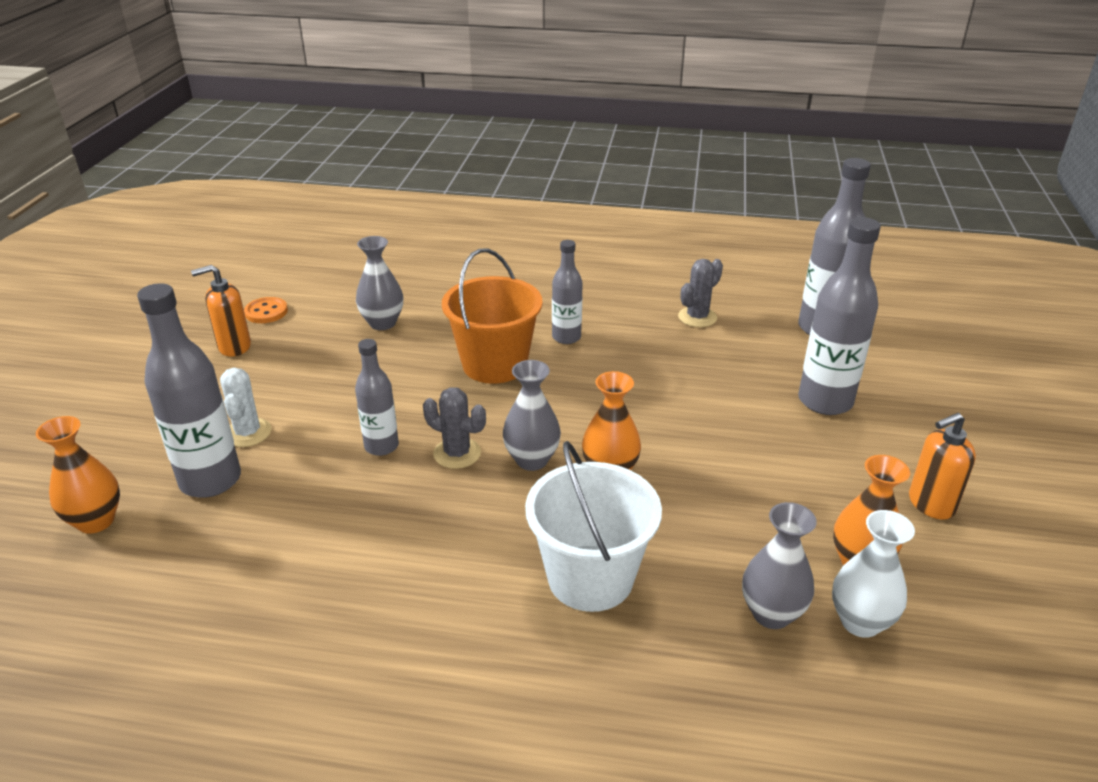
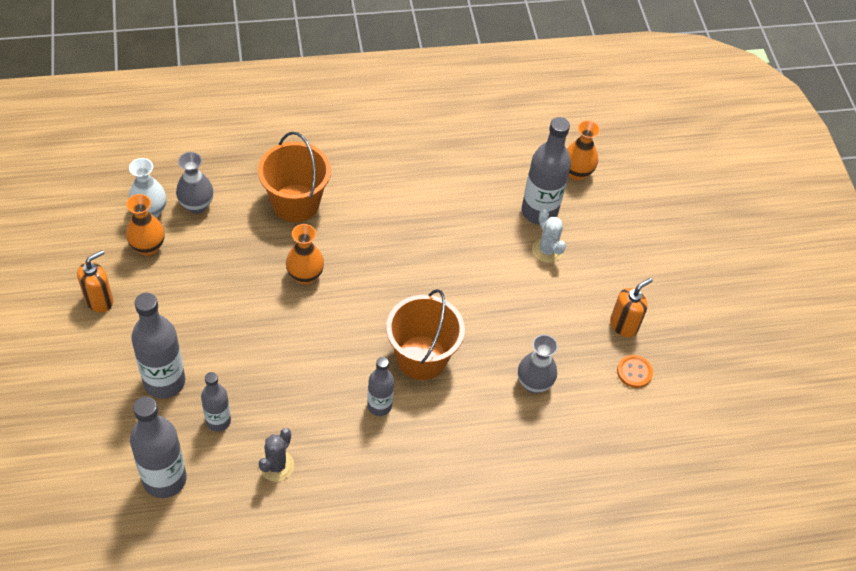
camera: 155 degrees right, 20 degrees up
(381, 446) = (457, 261): grey bottle -> grey bottle (218, 421)
(457, 453) = (406, 267): grey cactus -> none
(532, 460) = (357, 273): grey vase -> none
(590, 578) = (295, 203): white bucket -> orange bucket

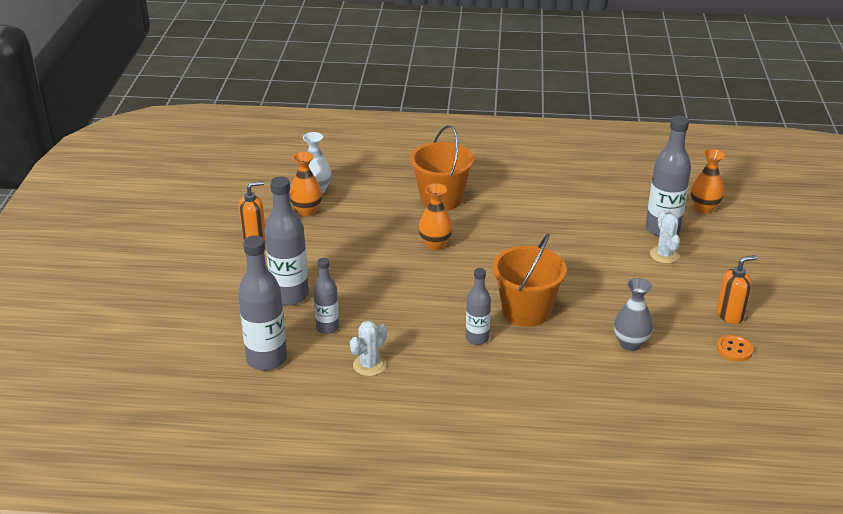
camera: 20 degrees right, 20 degrees down
(196, 205) = (356, 191): grey vase -> none
(276, 466) = (369, 365): grey cactus -> white cactus

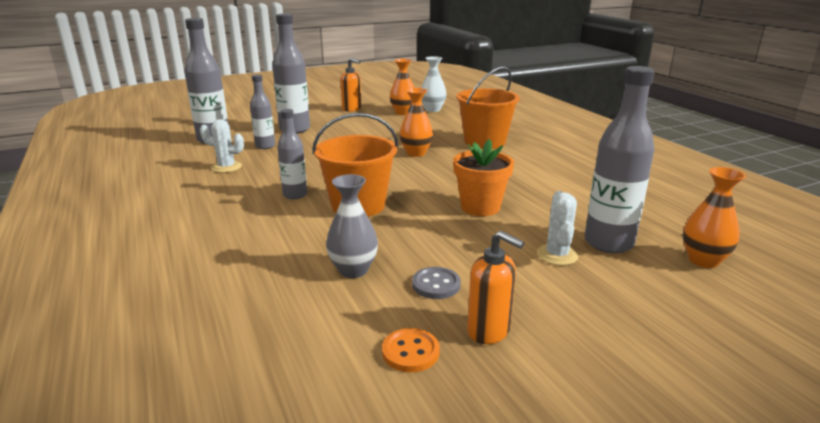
camera: 60 degrees right, 10 degrees down
(573, 255) = (480, 207): none -> orange flower pot
(664, 255) = (557, 255): white cactus -> white cactus turned 45 degrees counterclockwise
(670, 316) = (436, 285): none -> grey button

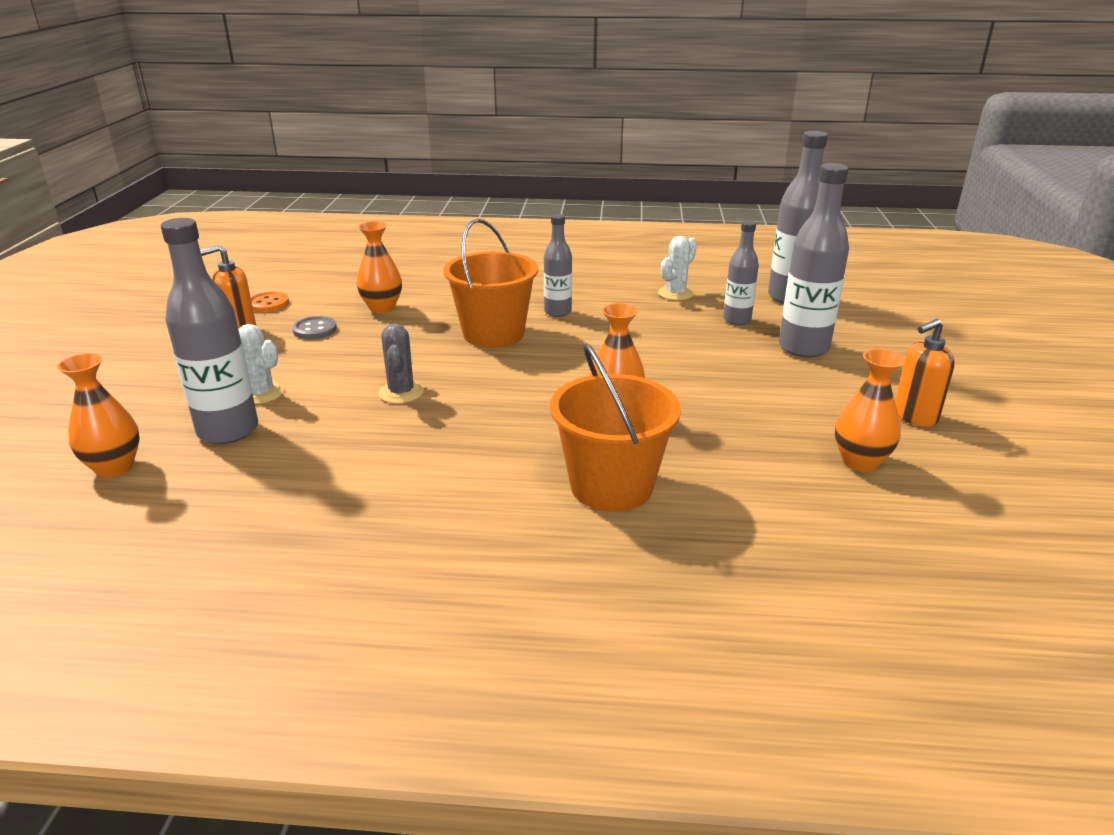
camera: 120 degrees right, 5 degrees up
(353, 270) = (382, 308): grey vase -> orange vase
(432, 110) = (870, 505): white vase -> none
(480, 207) = (401, 392): orange flower pot -> grey cactus

